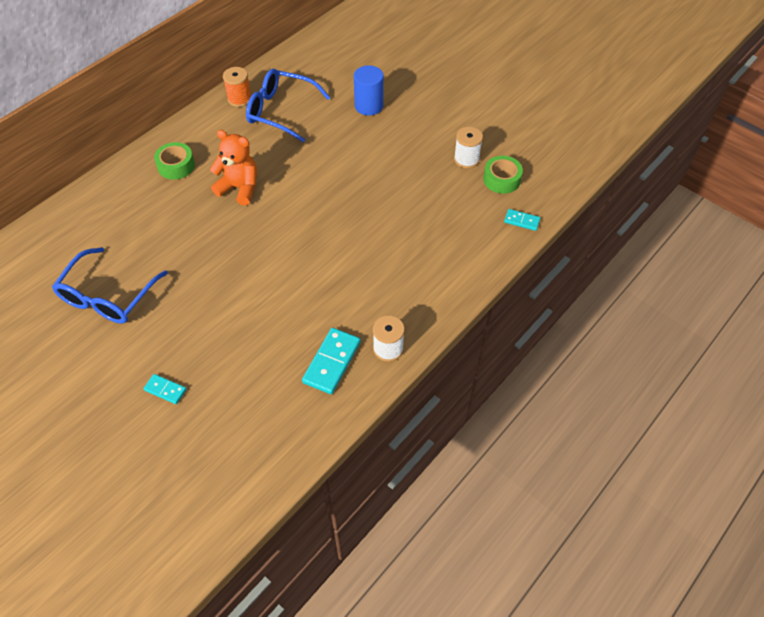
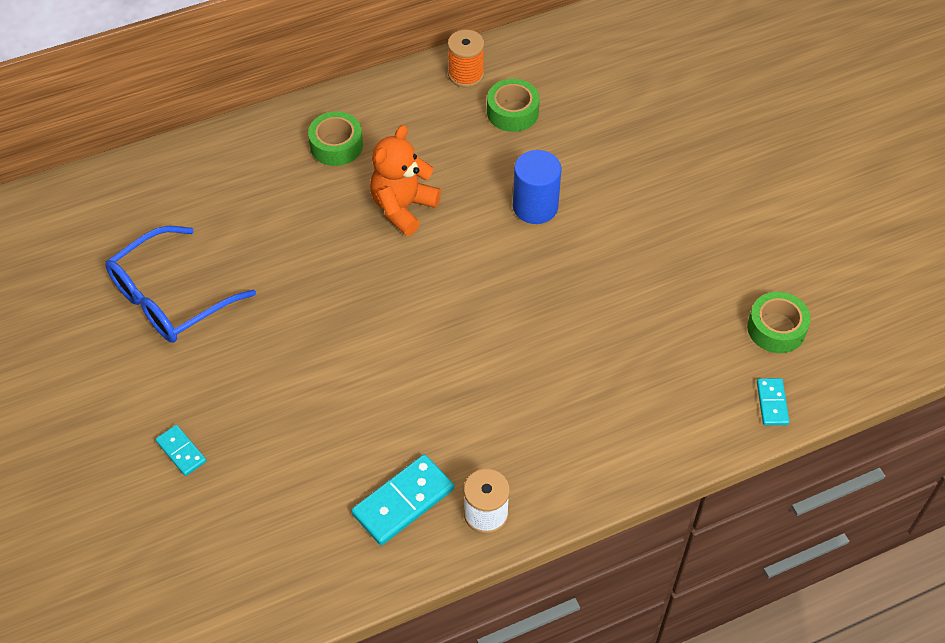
camera: 25 degrees right, 0 degrees up
(239, 188) = (403, 207): orange teddy bear -> orange teddy bear turned 105 degrees counterclockwise
(280, 111) = (512, 112): blue glasses -> green tape
(369, 106) = (640, 146): blue cylinder -> blue cylinder (535, 206)
(466, 159) = (740, 278): white spool -> none
(521, 221) = (772, 403): turquoise domino -> turquoise domino turned 45 degrees clockwise

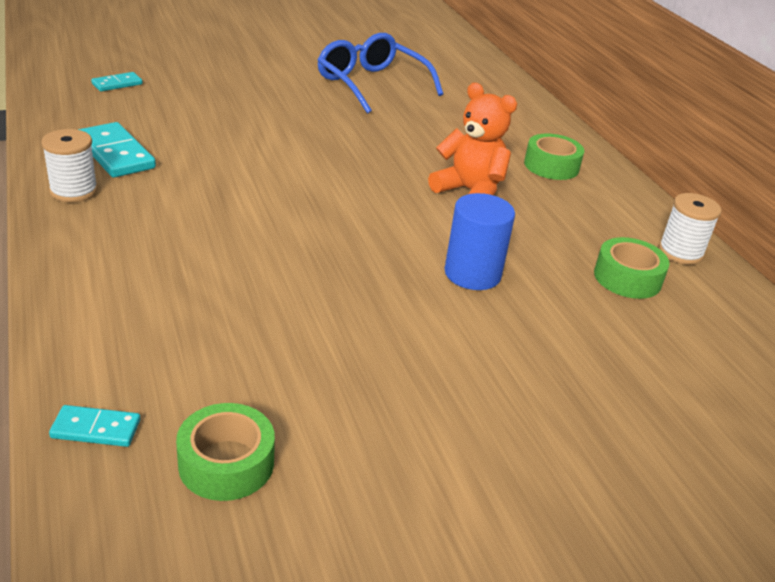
camera: 90 degrees right, 20 degrees down
(181, 451) = (219, 77): turquoise domino -> turquoise domino (117, 84)
(466, 75) = (680, 252): orange spool -> white spool

